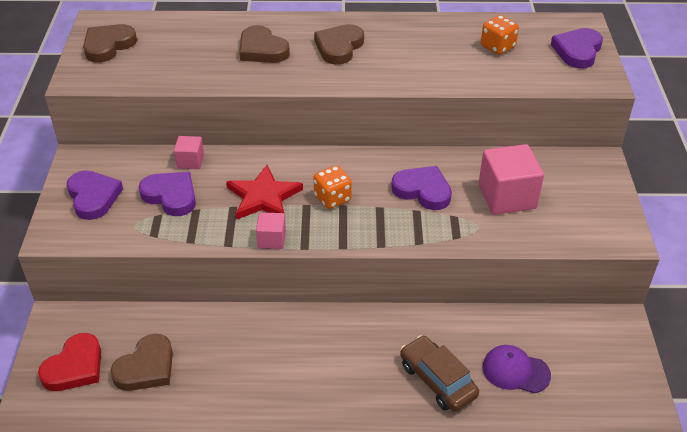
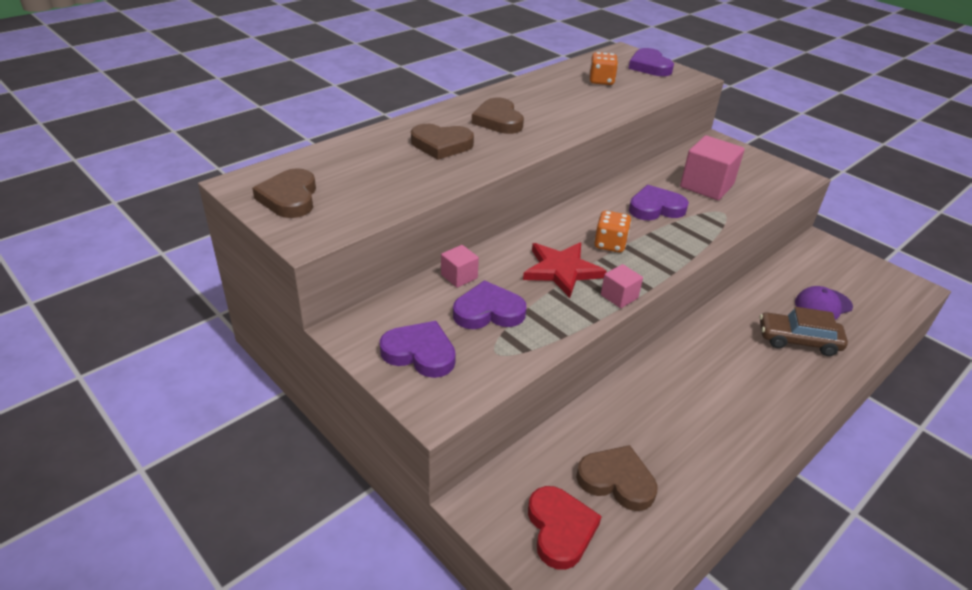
camera: 45 degrees left, 5 degrees down
(146, 367) = (616, 481): brown heart -> brown heart turned 60 degrees counterclockwise

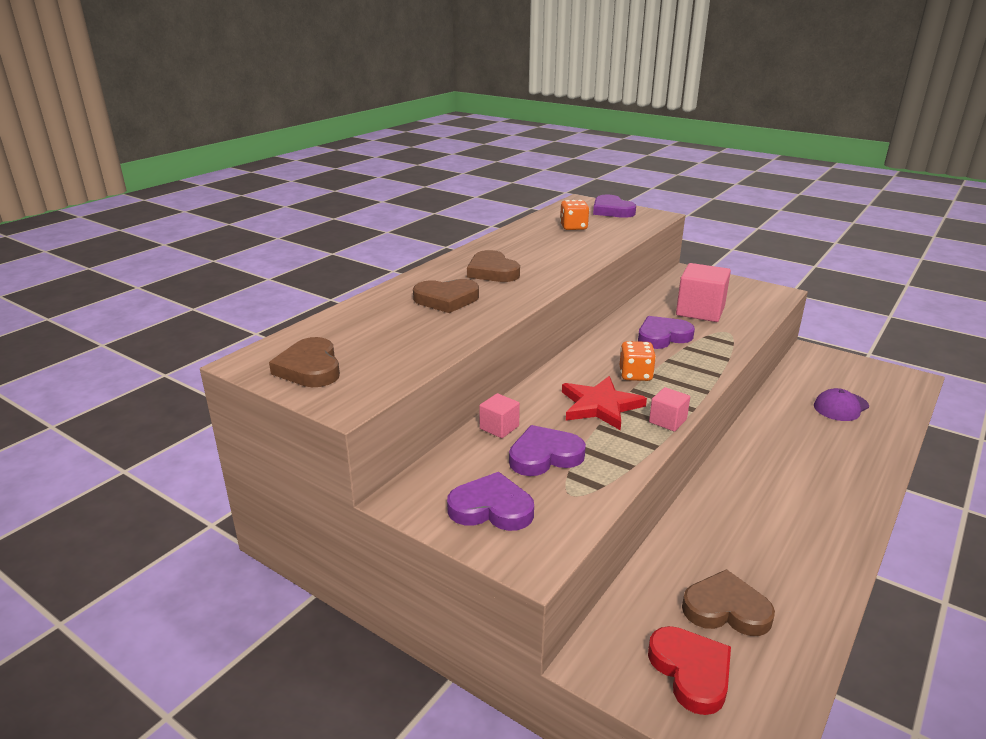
camera: 10 degrees left, 10 degrees down
(798, 340) = (834, 442): brown car -> none

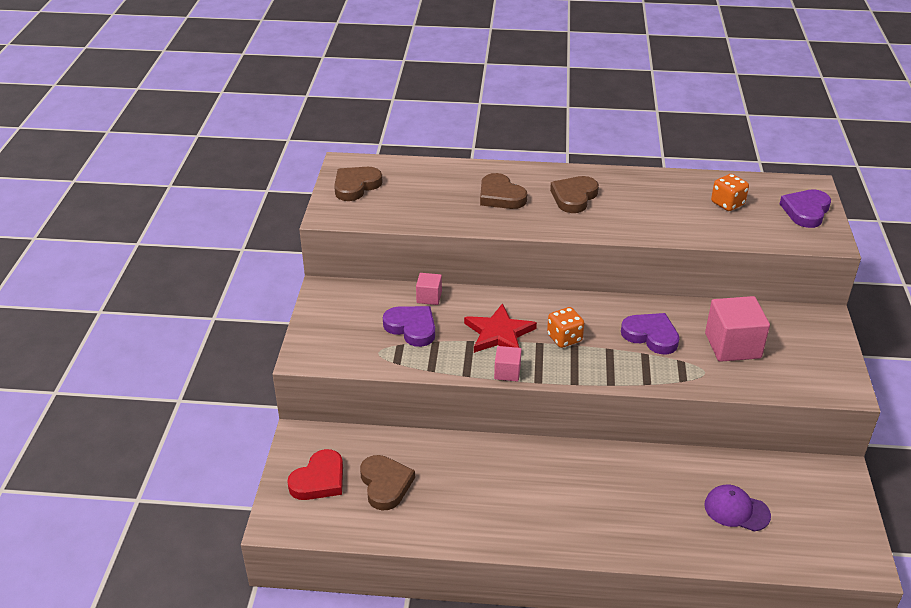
camera: 60 degrees right, 10 degrees up
(491, 508) = (339, 325): purple heart -> none

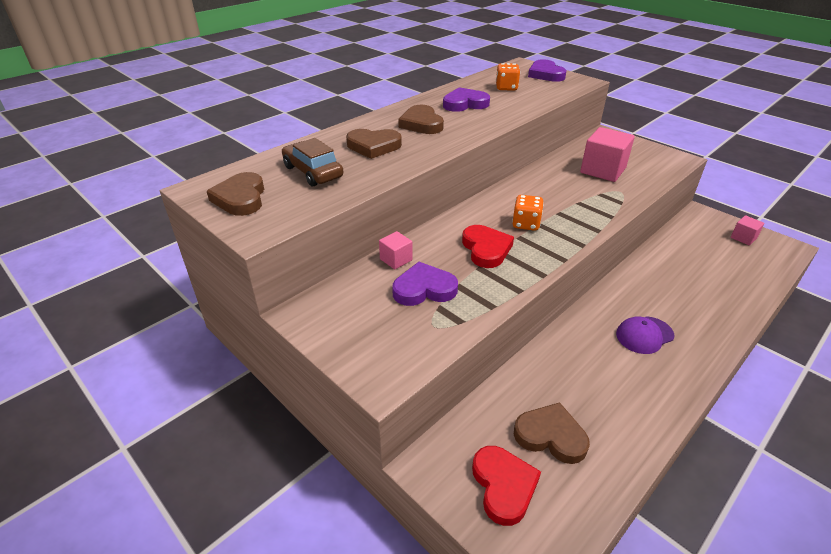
camera: 50 degrees left, 0 degrees up
(426, 193) = (313, 172): none -> brown car
(499, 333) = (486, 249): red star -> red heart
(507, 372) = (539, 269): pink cube -> pink cube (743, 238)
(651, 336) = (561, 191): purple heart -> purple heart (465, 104)
(736, 510) = (711, 266): purple cap -> purple cap (644, 335)

